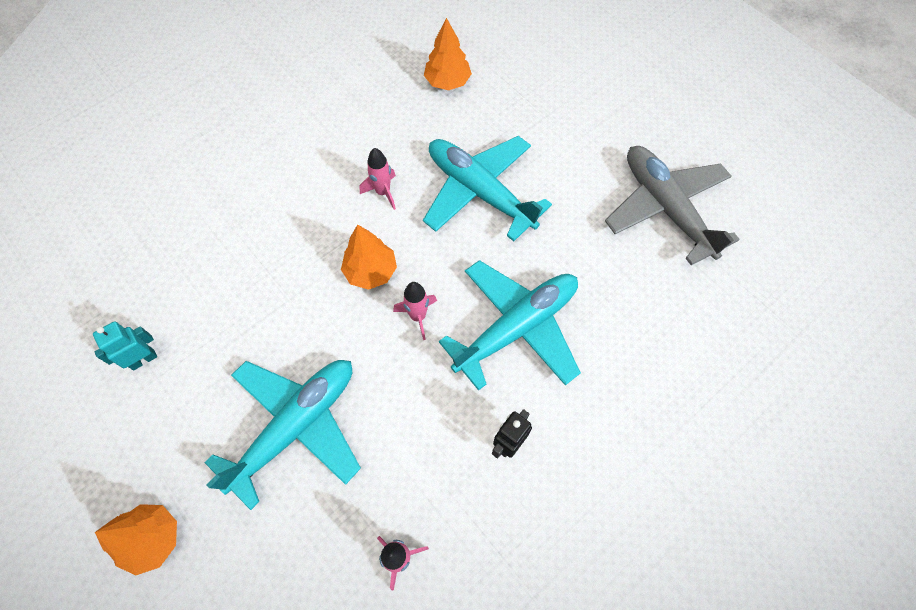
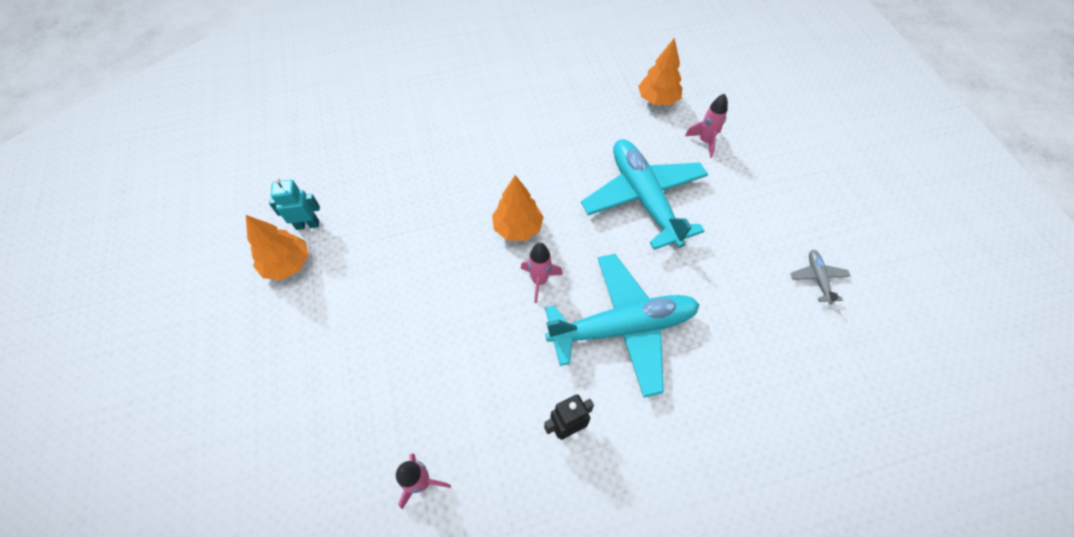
camera: 25 degrees right, 5 degrees down
(153, 539) = (239, 368): orange tree -> orange tree (287, 264)
(296, 426) = (393, 328): turquoise plane -> none
(383, 192) = (559, 168): pink rocket -> pink rocket (705, 141)
(665, 208) = (817, 278): grey plane -> grey plane, size x0.41

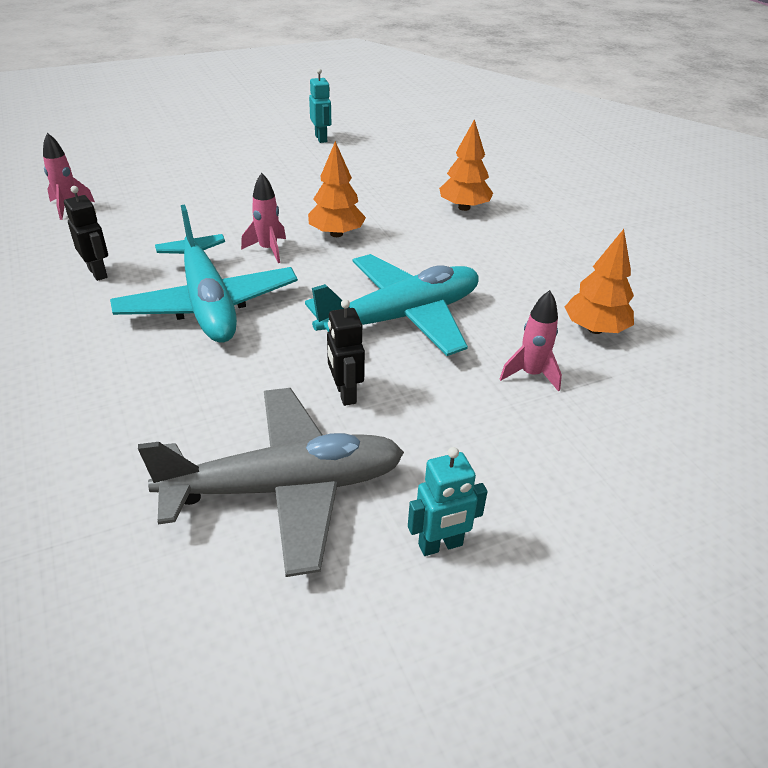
camera: 80 degrees right, 20 degrees down
(287, 264) = (279, 136): orange tree -> orange tree (464, 207)
(730, 240) = (345, 394): none -> black robot
(817, 278) = (285, 487): grey plane -> grey plane, size x2.45
(846, 209) = (440, 545): none -> turquoise robot

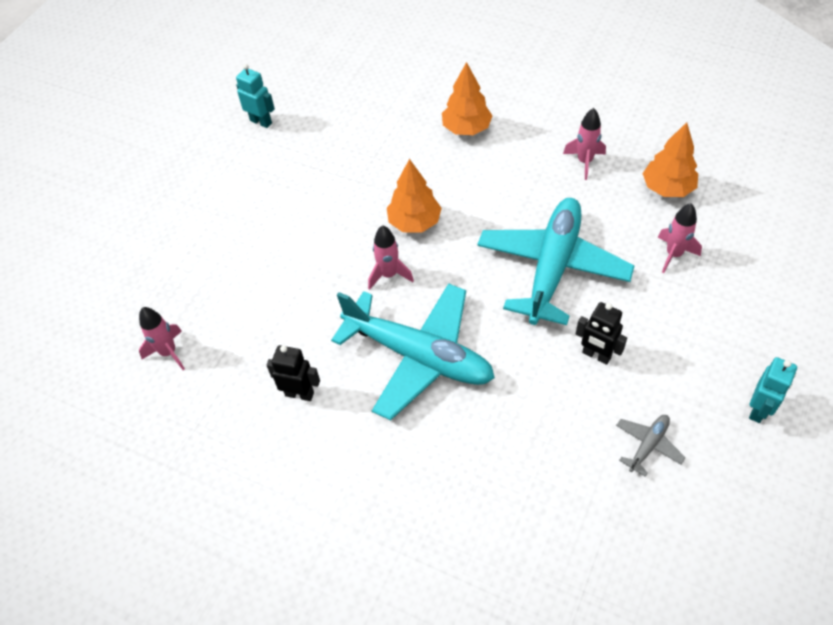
camera: 35 degrees left, 15 degrees up
(285, 487) = (648, 445): grey plane -> grey plane, size x0.41
(537, 273) = (584, 162): none -> pink rocket

